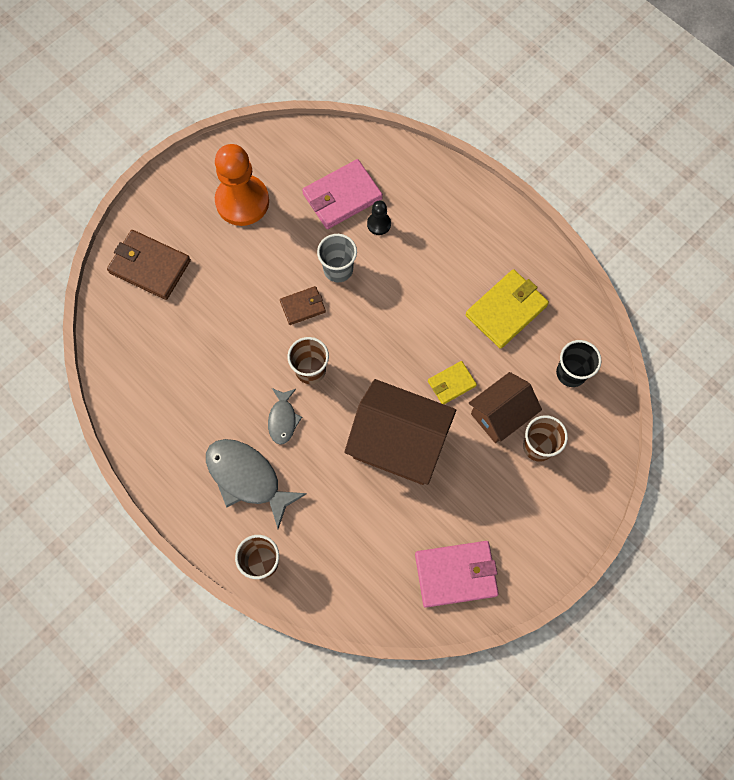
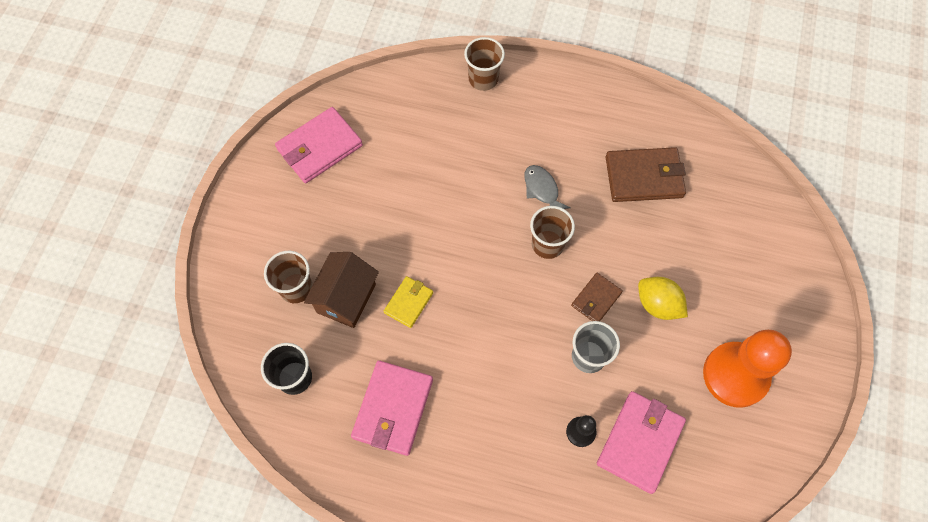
camera: 150 degrees right, 5 degrees down
(150, 266) = (765, 258): brown wallet -> brown wallet (644, 177)
(247, 478) = (538, 130): grey fish -> none
(259, 277) = (658, 304): none -> yellow lemon
(399, 443) = (427, 223): brown house -> none
(506, 310) = (393, 409): yellow wallet -> pink wallet

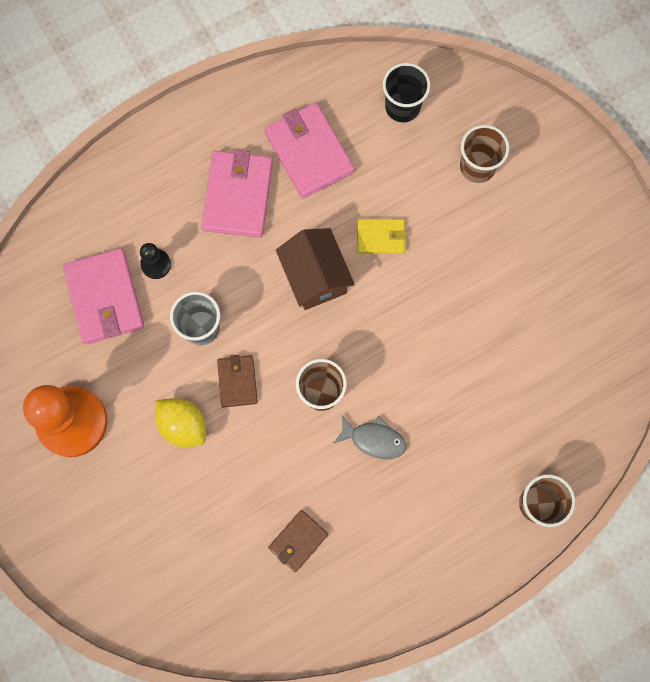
camera: 135 degrees right, 10 degrees up
(319, 147) = (598, 294): pink wallet -> pink wallet (238, 196)
(346, 298) = (431, 195): brown house -> brown house (315, 277)
(409, 302) = (381, 237): yellow wallet -> yellow wallet turned 75 degrees counterclockwise
(644, 177) = (298, 541): brown wallet -> brown wallet, size x0.57
(658, 304) = (183, 425): yellow lemon -> yellow lemon turned 45 degrees clockwise

